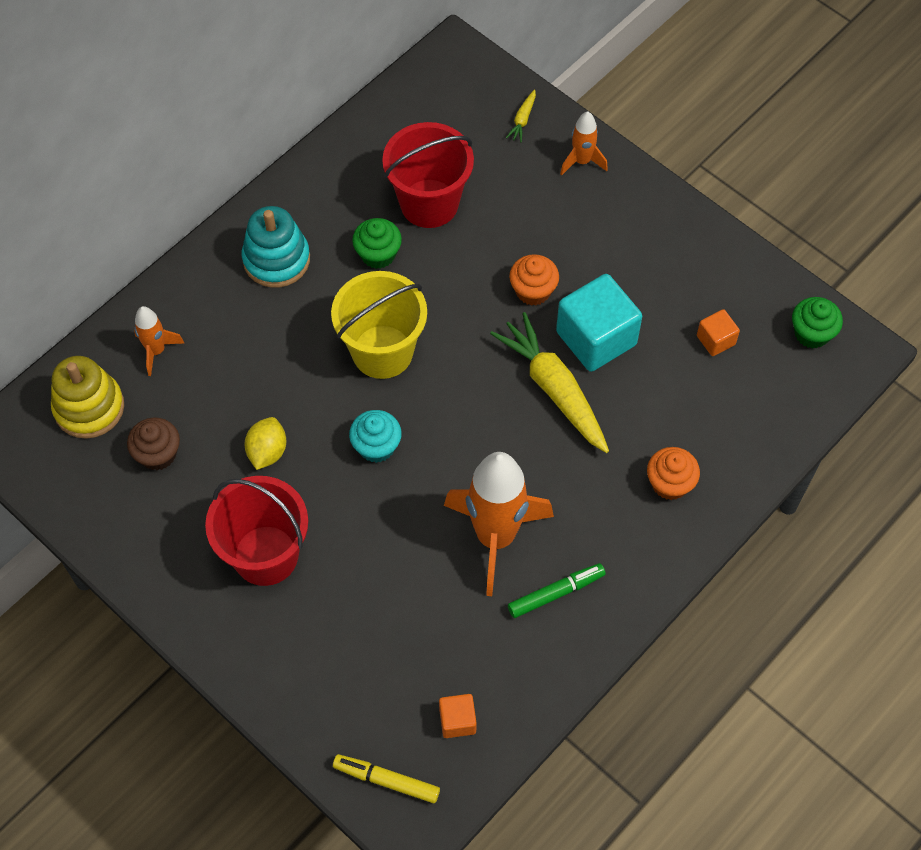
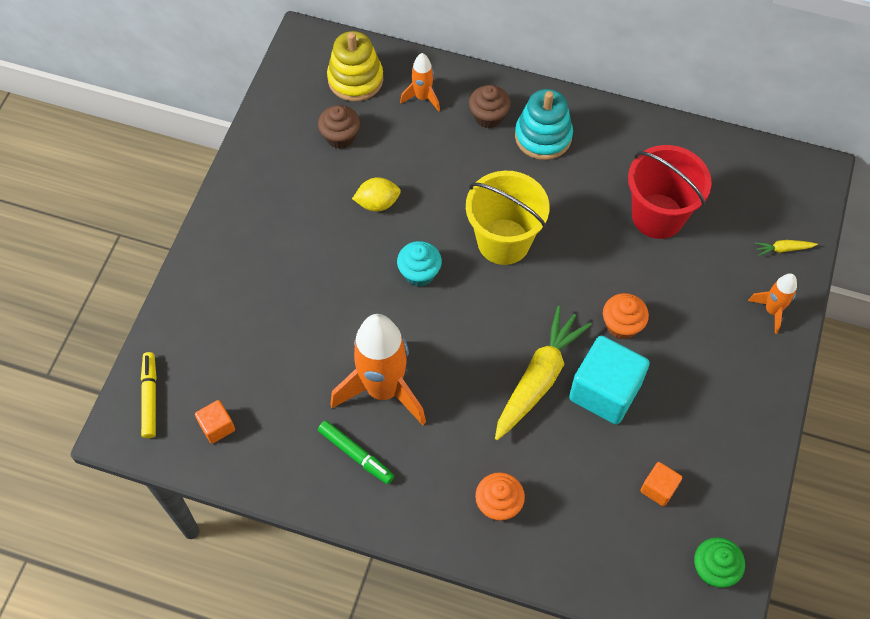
camera: 65 degrees right, 0 degrees up
(220, 298) = (488, 116): none -> brown cupcake
(266, 555) = (293, 240): red bucket -> none
(378, 254) = (588, 201): green cupcake -> none

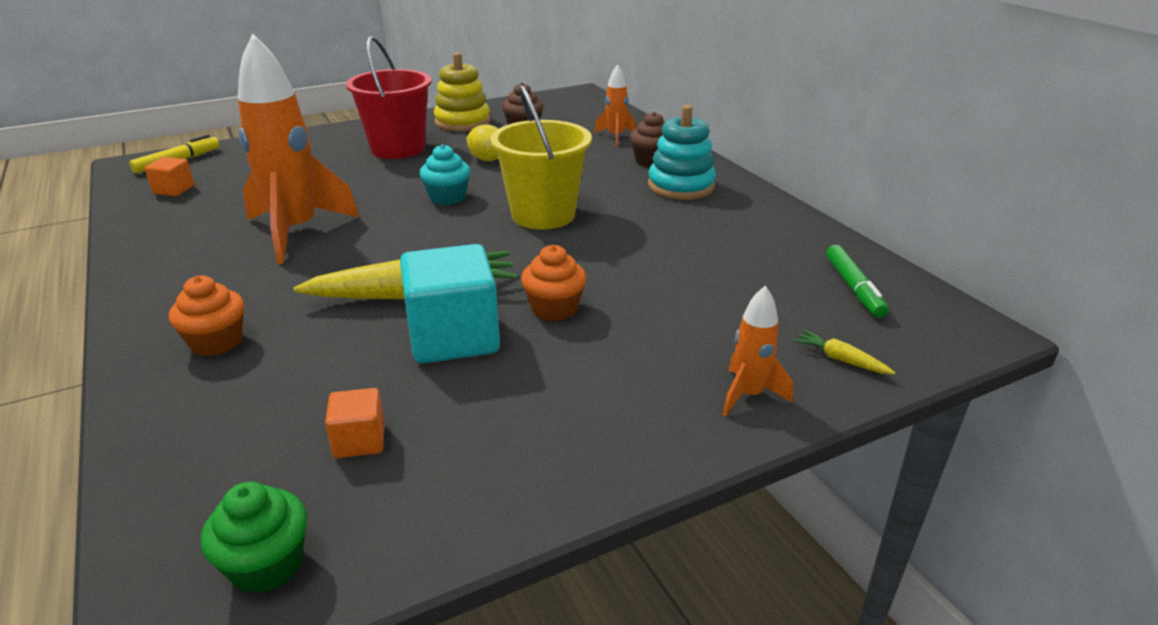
camera: 45 degrees right, 30 degrees down
(355, 79) = (582, 115): yellow stacking toy -> yellow stacking toy (462, 122)
(356, 454) = (205, 249): green marker -> green marker (854, 288)
(657, 216) = (717, 268): red bucket -> red bucket (398, 149)

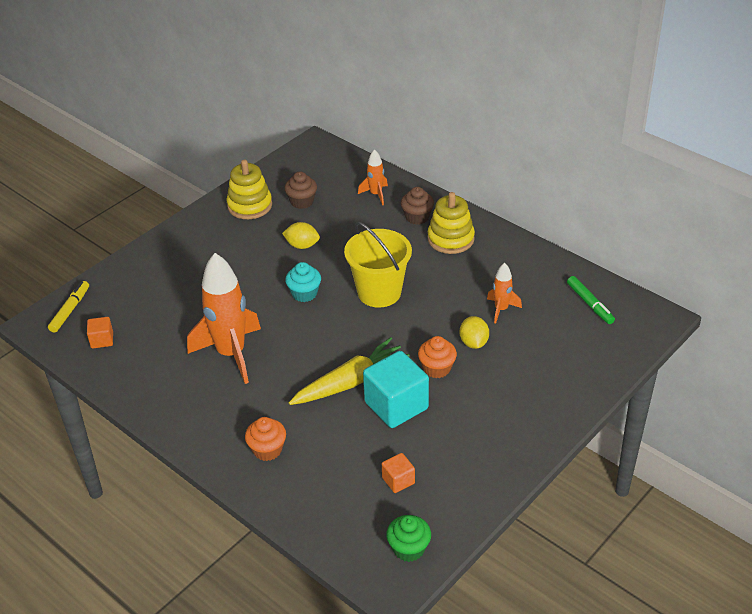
camera: 20 degrees left, 10 degrees up
(398, 149) = (226, 251): red bucket -> none
(634, 292) = (473, 343): none -> yellow lemon
(681, 186) = (450, 239): turquoise stacking toy -> yellow stacking toy
(748, 395) = (566, 395): orange rocket -> orange rocket (501, 309)
(840, 359) = (601, 358): yellow carrot -> none

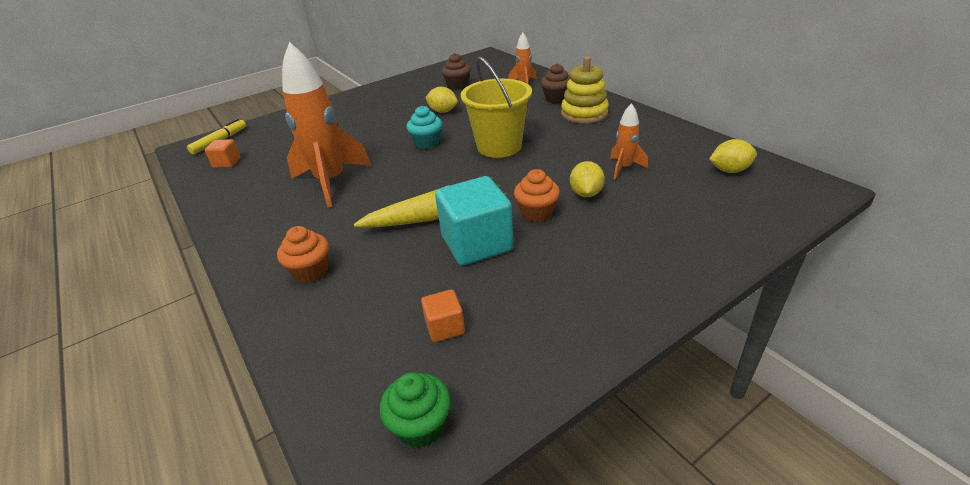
camera: 15 degrees right, 5 degrees down
(250, 205) = (413, 86): yellow stacking toy -> none
(590, 304) = (729, 170): green marker -> yellow lemon

